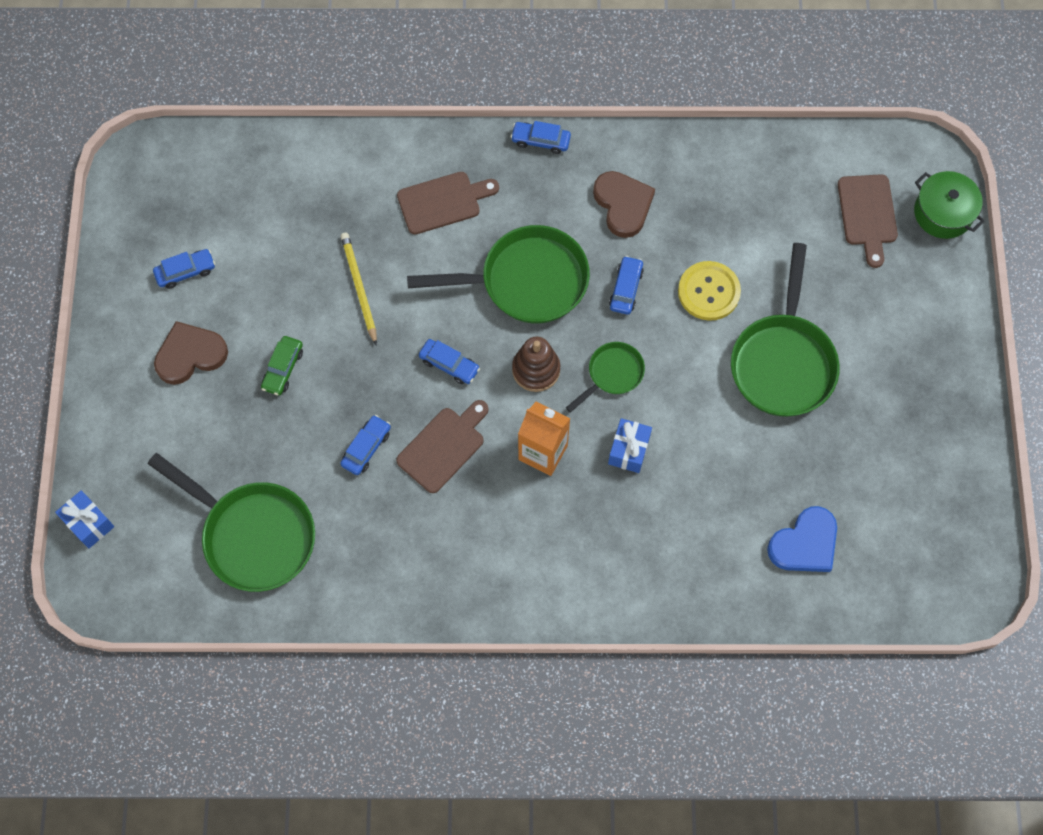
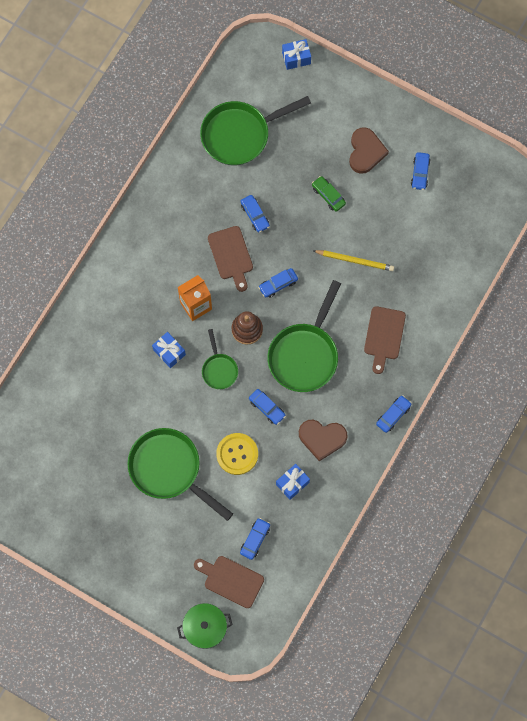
camera: 120 degrees right, 5 degrees up
(702, 209) = (292, 483): none -> blue gift
(800, 214) = (255, 539): none -> blue car
(805, 544) = (59, 414): blue heart -> none

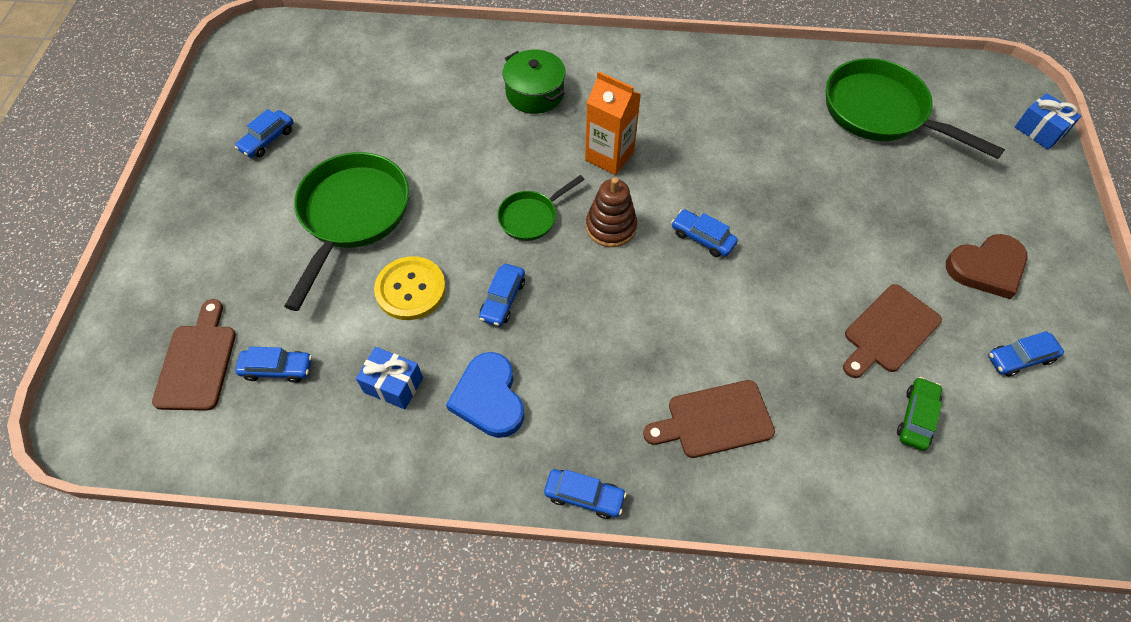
camera: 65 degrees right, 15 degrees down
(169, 352) = (526, 152): blue gift -> none
(205, 627) = (107, 357): green pot -> green pot (535, 93)
(231, 256) = (706, 167): brown cutting board -> brown cutting board (888, 331)
(255, 215) = (783, 171): blue car -> blue car (267, 139)
(305, 355) = (615, 316): green pan -> none
(322, 438) = (489, 398): brown heart -> blue heart
(328, 195) = (881, 247): green car -> green car (916, 417)
(355, 260) = (809, 324): yellow pencil -> none

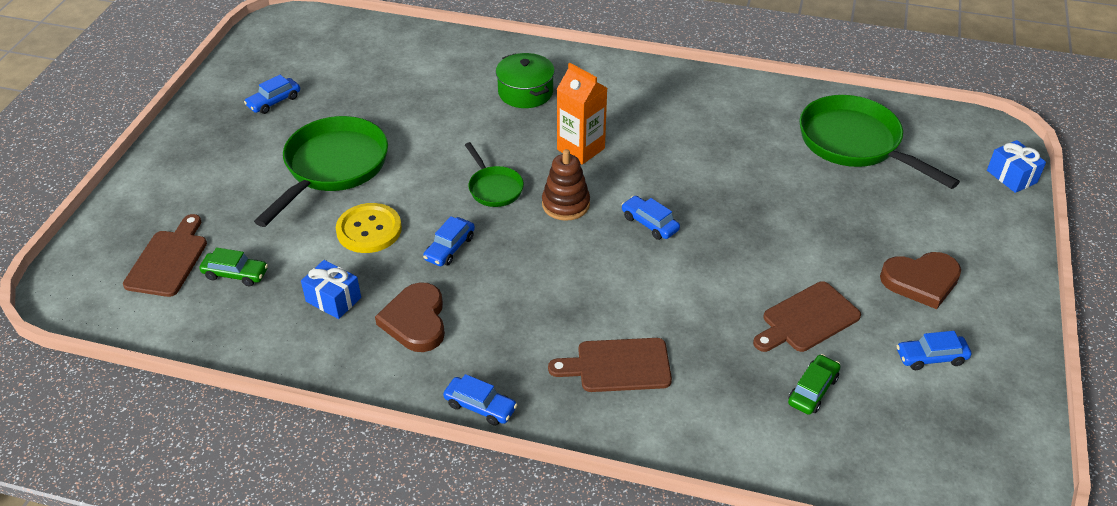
camera: 10 degrees right, 15 degrees down
(277, 369) = (235, 274): blue car -> green car
(489, 398) = (415, 321): blue heart -> brown heart
(531, 217) = (494, 188): green pan -> green pan turned 90 degrees counterclockwise

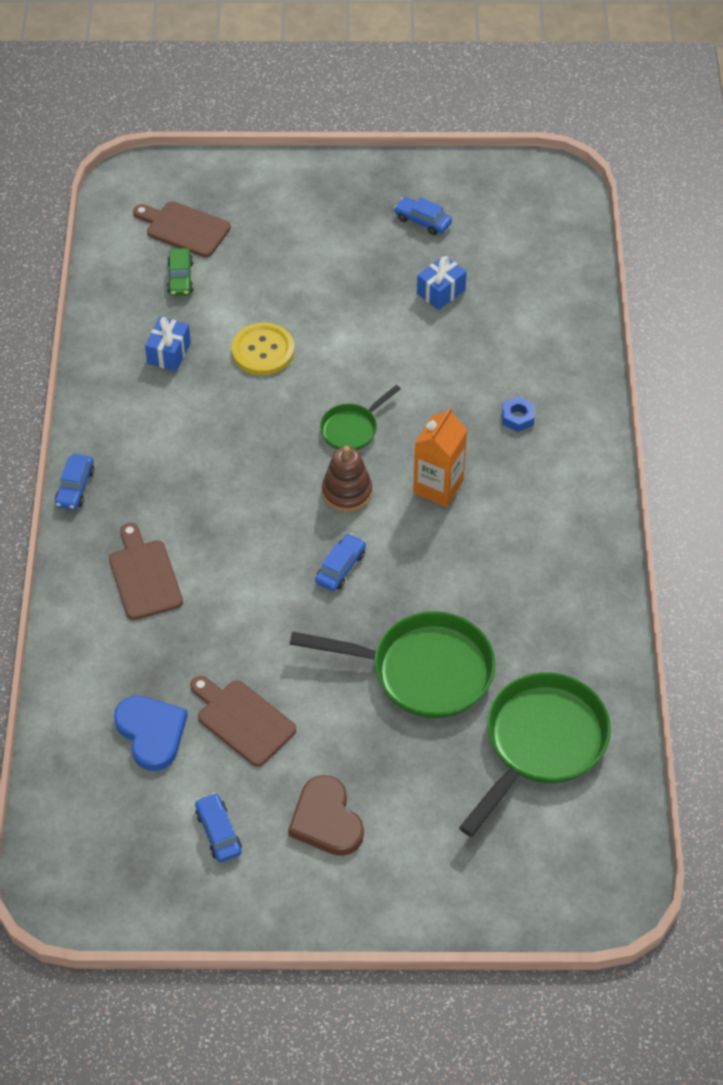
camera: 75 degrees right, 10 degrees up
(168, 260) = (184, 228): brown cutting board -> brown cutting board turned 150 degrees counterclockwise
(333, 167) = (340, 297): green pan -> green pan (423, 671)
(415, 321) = (159, 417): brown heart -> none
(449, 248) = (257, 416): blue car -> none
(525, 92) = (517, 418): green pot -> blue nut
(813, 390) = (151, 733): green car -> blue heart
(1011, 176) = (536, 913): blue gift -> blue gift (441, 292)

